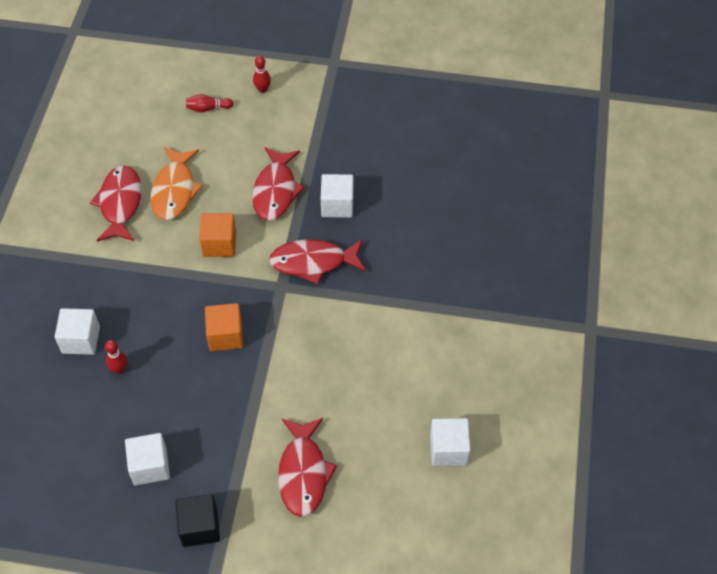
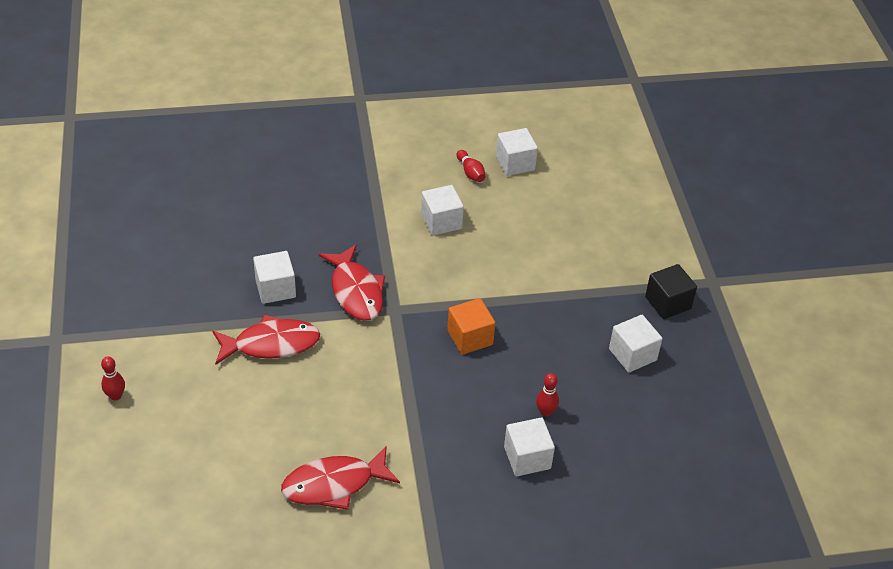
camera: 110 degrees left, 10 degrees down
(175, 190) = (298, 436): orange fish -> none
(208, 108) = (159, 442): red bowling pin -> red bowling pin (470, 172)
(219, 244) = (360, 373): orange cube -> none
(303, 473) = (582, 247): red fish -> none
(380, 353) = (441, 222): none -> white cube

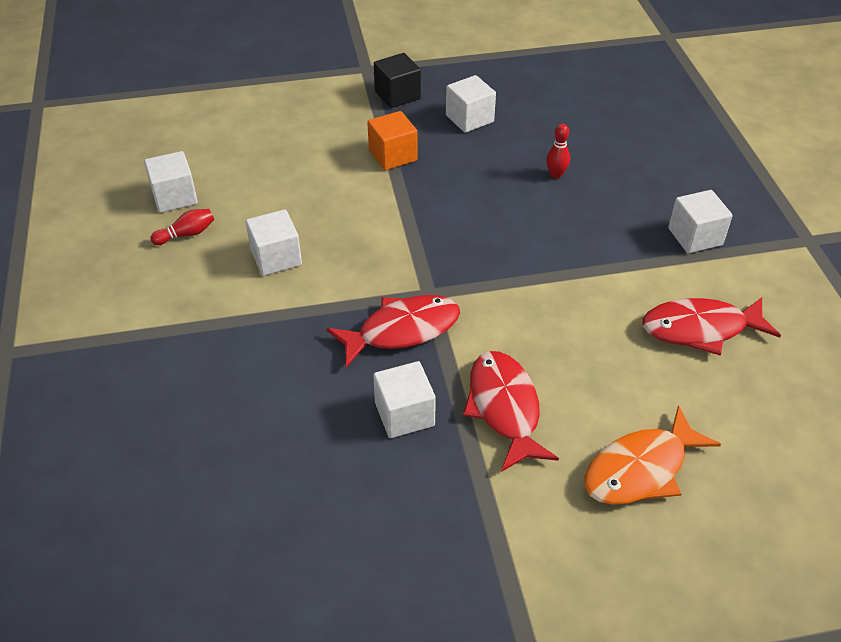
camera: 90 degrees left, 0 degrees up
(116, 396) = (634, 582): red bowling pin -> none
(202, 416) = (641, 469): none -> orange fish
(334, 484) = (700, 329): red fish -> red fish turned 105 degrees clockwise
(470, 337) = (464, 229): orange cube -> orange cube (393, 155)
(527, 458) = (617, 187): white cube -> white cube (695, 236)

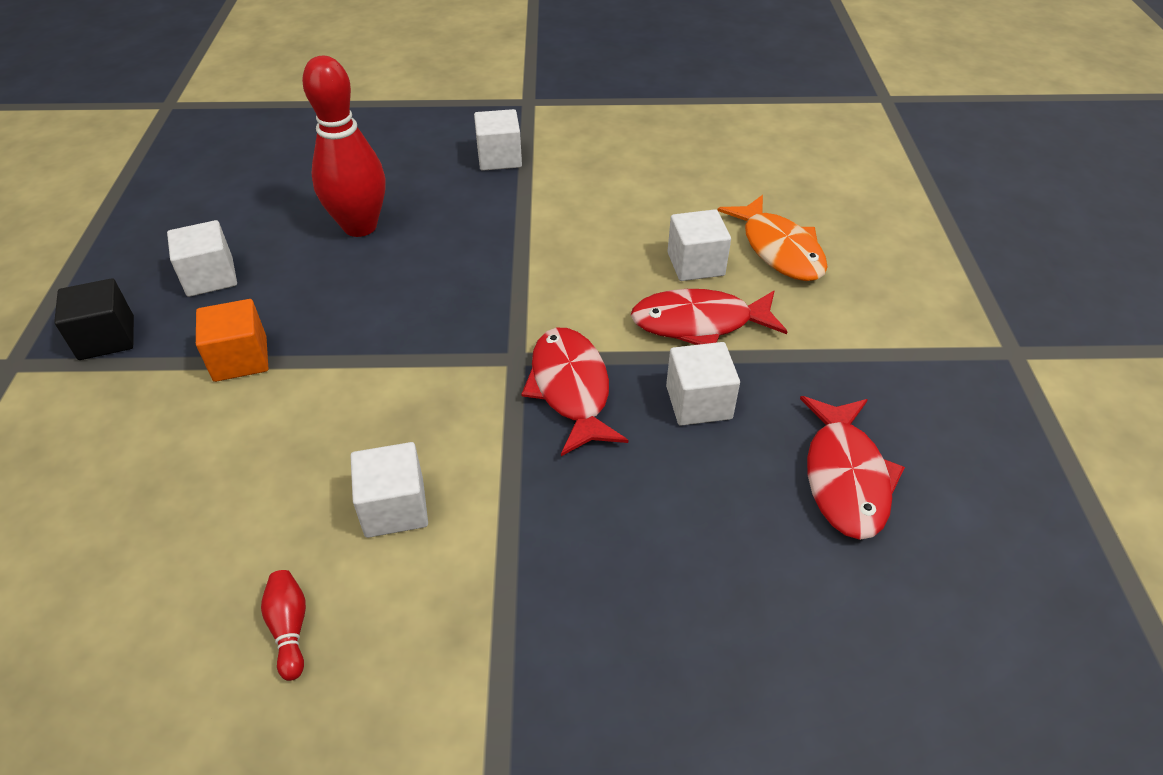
camera: 80 degrees left, 0 degrees up
(174, 197) = (181, 647): white cube -> white cube (695, 264)
(556, 175) = (360, 226): red bowling pin -> red bowling pin, size x2.45
(700, 329) = (621, 182): red fish -> red fish (845, 477)

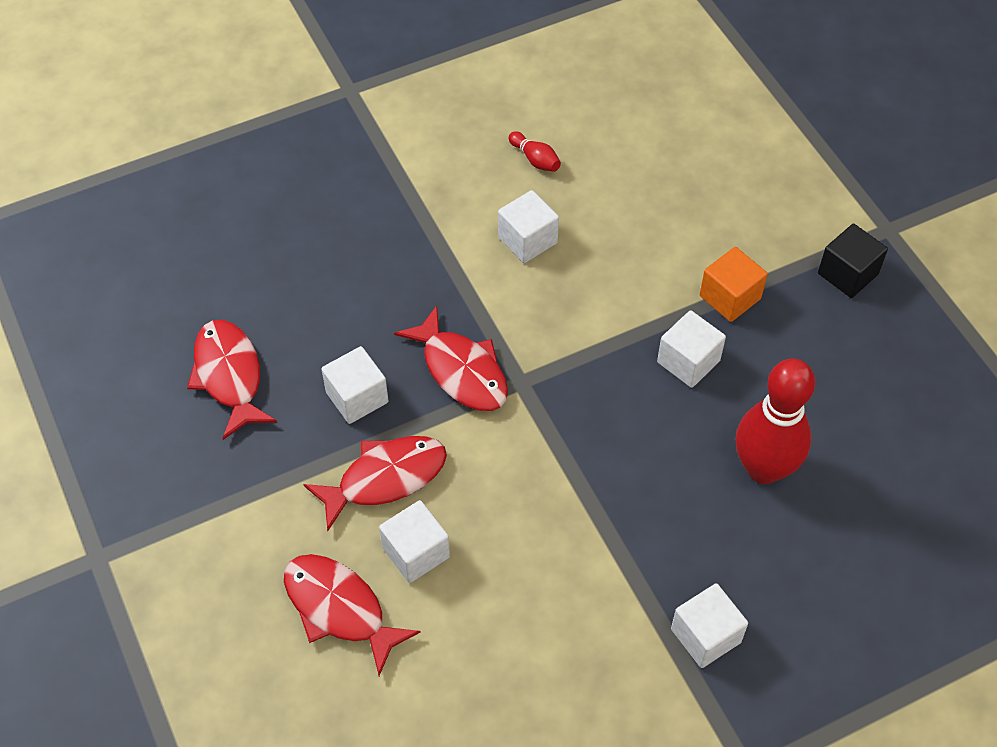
camera: 155 degrees right, 10 degrees up
(210, 277) = (834, 358): white cube -> white cube (688, 361)
(779, 249) = (339, 609): orange fish -> red fish

